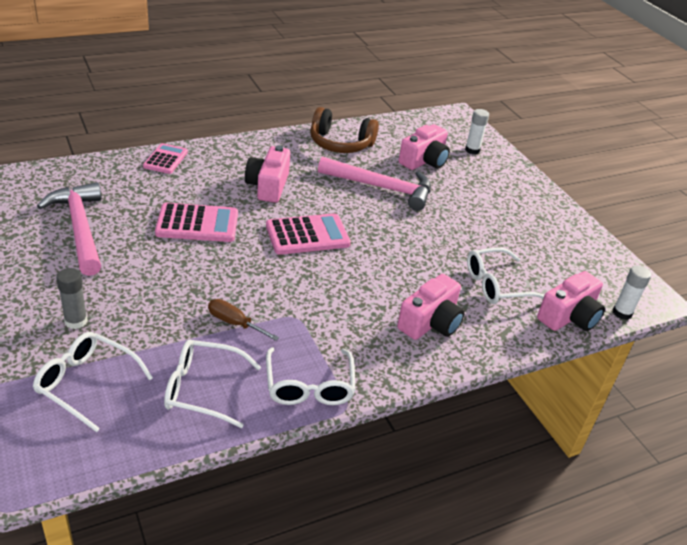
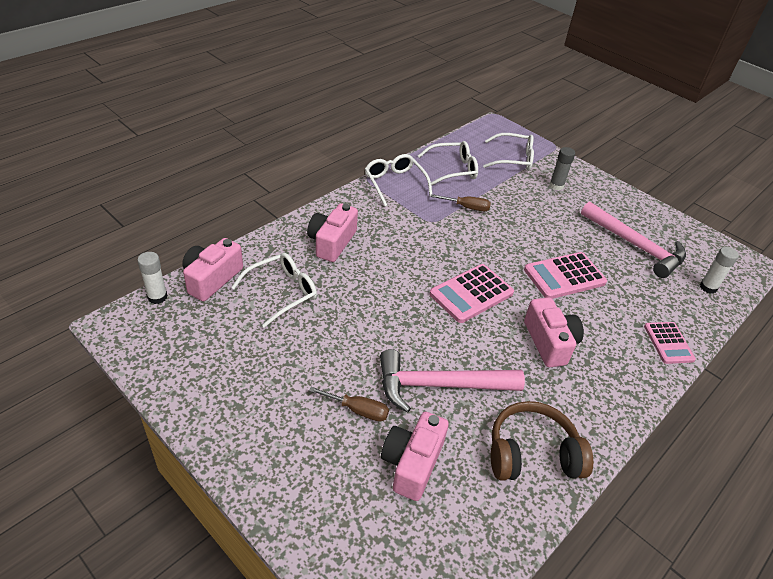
camera: 160 degrees right, 5 degrees up
(451, 192) = (358, 410): none -> brown screwdriver
(472, 150) = (352, 526): white glue stick -> white glue stick (708, 287)

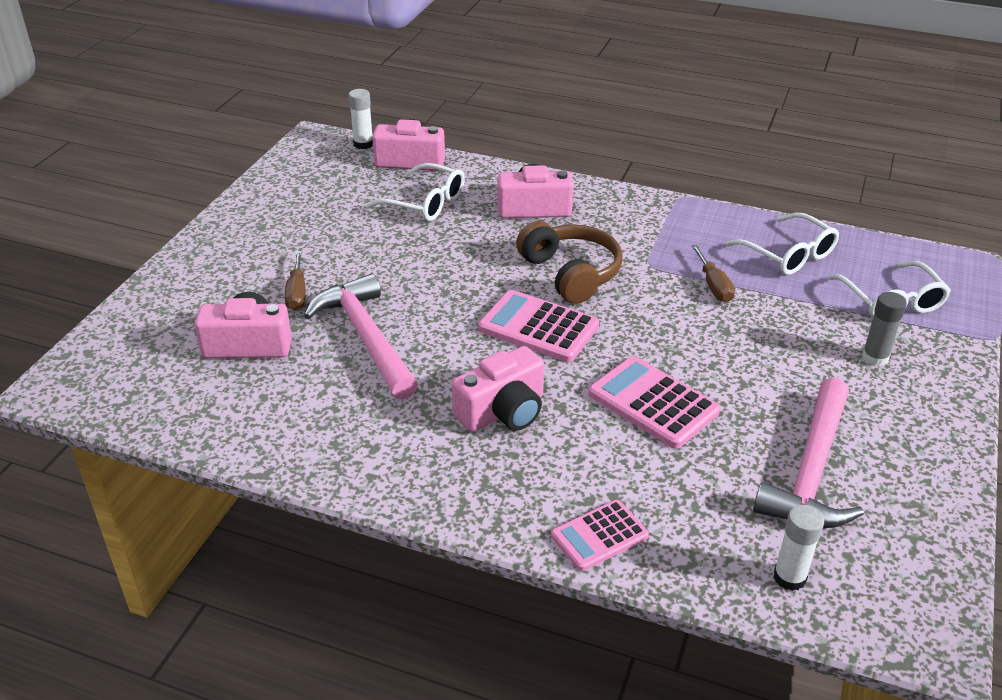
camera: 70 degrees right, 5 degrees down
(394, 183) = (696, 218): white glasses -> none
(532, 454) = (307, 428): brown headphones -> brown headphones (570, 273)

